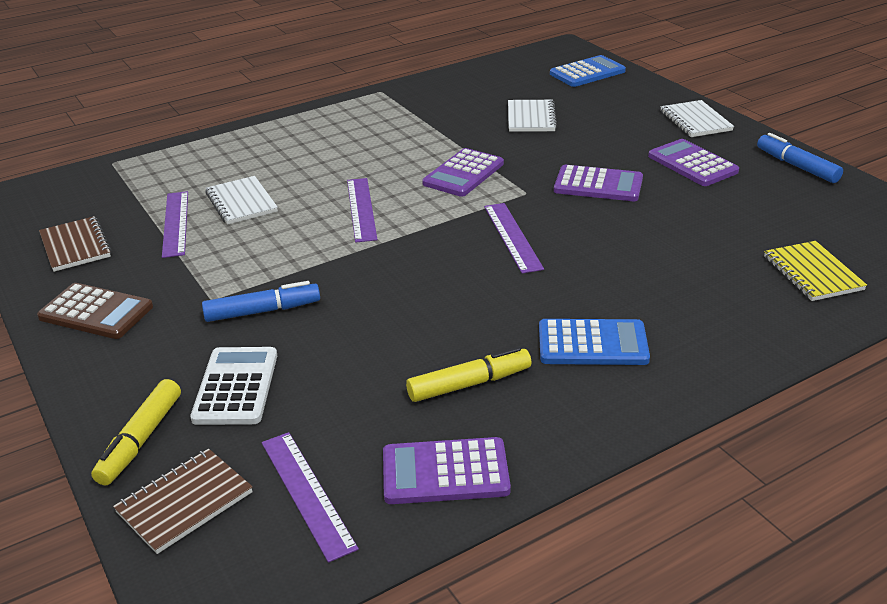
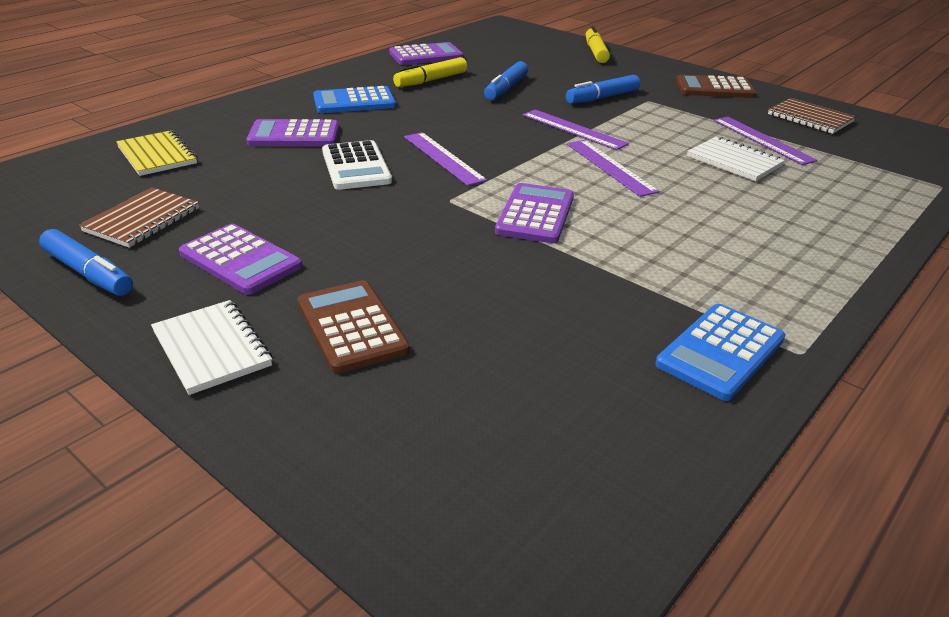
camera: 160 degrees right, 0 degrees up
(185, 502) = (546, 41): brown notebook -> brown notebook (142, 220)
(236, 387) = (572, 69): white calculator -> white calculator (356, 166)
(307, 493) = (491, 46): purple ruler -> purple ruler (573, 129)
(372, 348) = (506, 88): none -> blue marker
(531, 118) = (496, 319): white notebook -> none
(587, 72) = (432, 485): blue calculator -> blue calculator (720, 352)
(598, 185) = (367, 218): purple calculator -> purple calculator (294, 135)
(616, 123) = (351, 327): none -> brown calculator

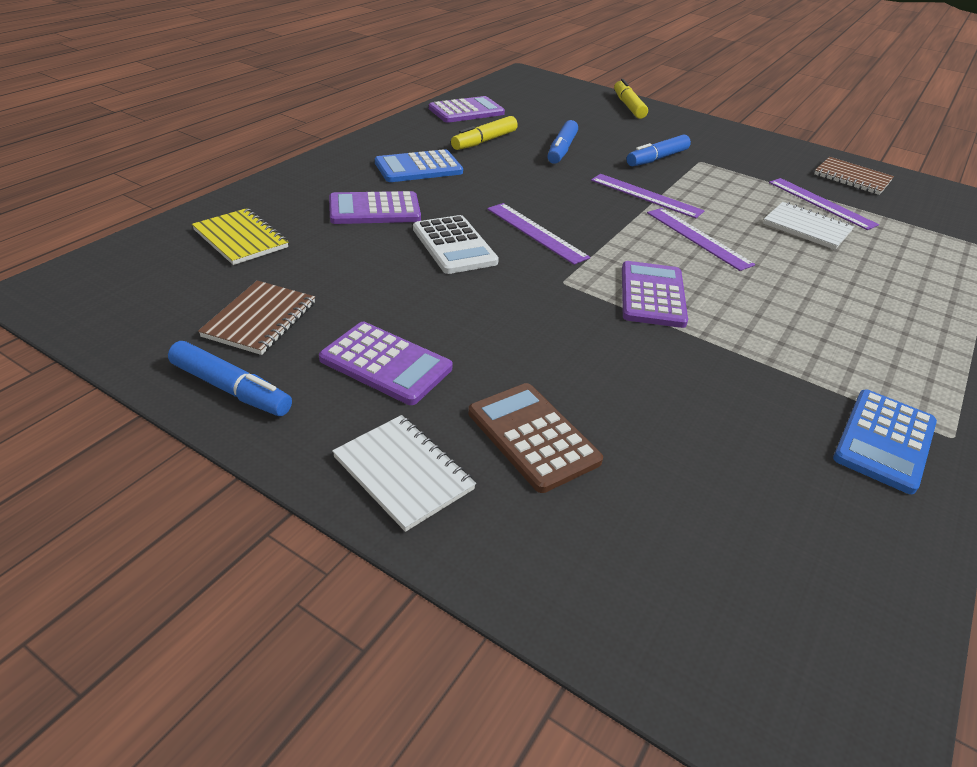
camera: 10 degrees left, 5 degrees up
(714, 88) = (754, 146): brown calculator -> none

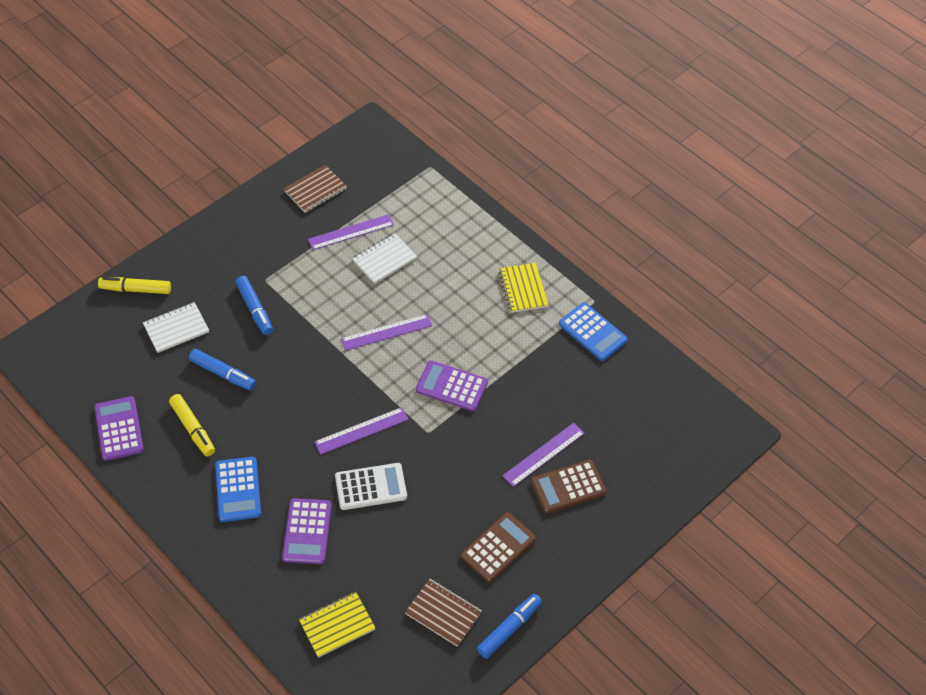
camera: 75 degrees left, 15 degrees up
(386, 364) = (498, 547): purple calculator -> brown calculator
(403, 473) = (585, 550): white notebook -> white notebook (176, 329)
(646, 195) = (318, 341): purple ruler -> purple ruler (543, 454)
(887, 349) = (523, 289): none -> yellow notebook

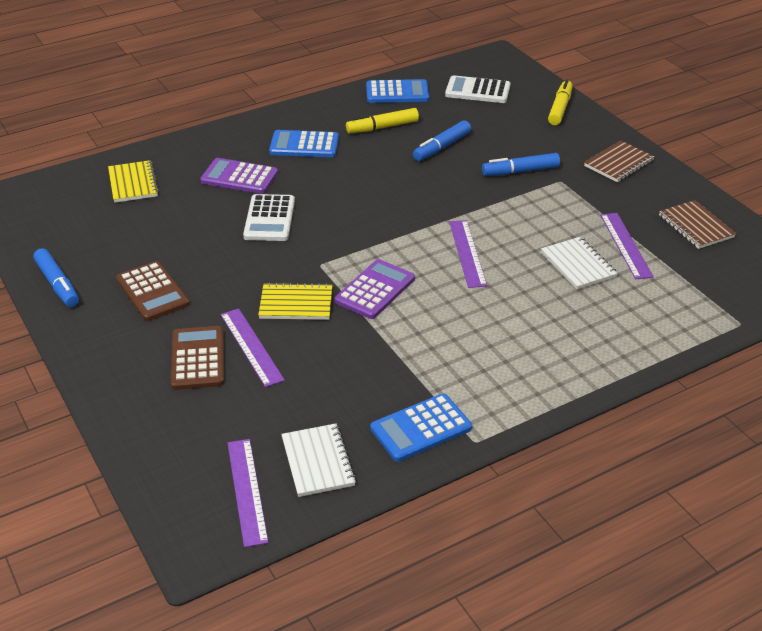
camera: 105 degrees right, 15 degrees down
(107, 359) = (477, 91): none -> white calculator
(119, 429) = (397, 92): purple calculator -> blue calculator
(176, 329) = (505, 126): white notebook -> white notebook (318, 462)
(361, 431) = (340, 221): purple ruler -> purple ruler (247, 491)
(443, 613) = (103, 245): brown notebook -> brown notebook (618, 163)
(523, 289) = (510, 374): yellow notebook -> yellow notebook (296, 304)

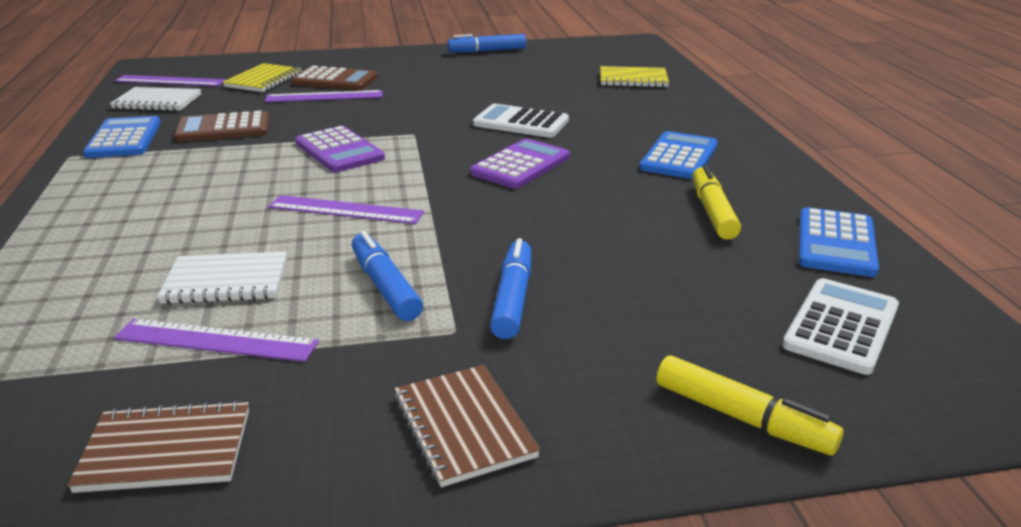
camera: 110 degrees right, 10 degrees down
(152, 292) = (443, 74): brown calculator -> brown calculator (223, 129)
(239, 177) = (618, 119): purple calculator -> purple calculator (520, 165)
(296, 304) = (362, 117): yellow notebook -> yellow notebook (263, 80)
(442, 147) = (630, 246): blue marker -> blue marker (385, 286)

